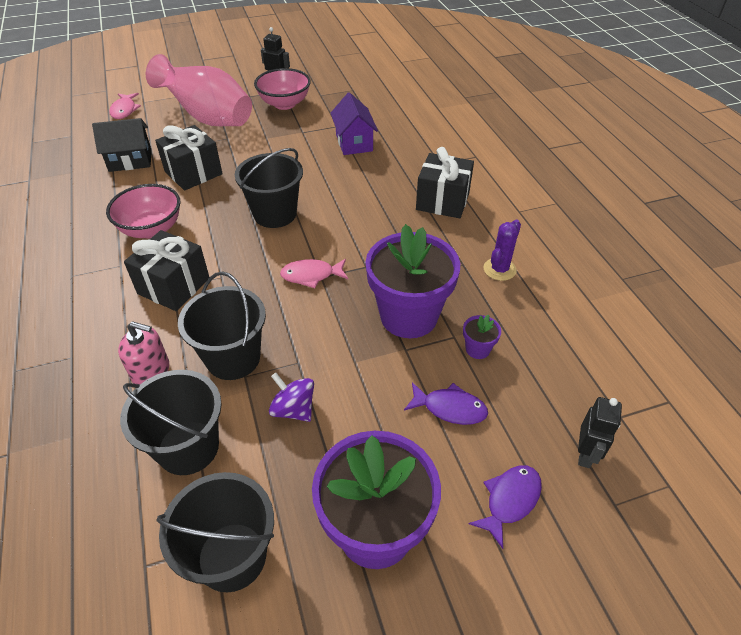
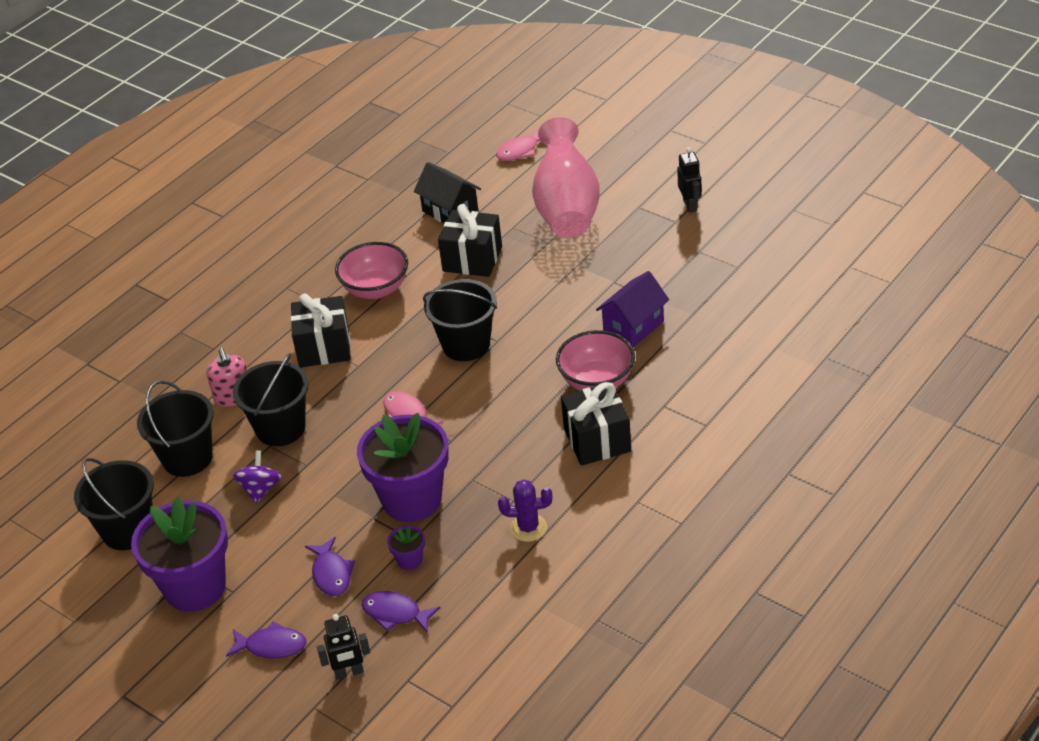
camera: 60 degrees right, 5 degrees down
(284, 104) = (651, 239): pink bowl -> pink bowl (597, 381)
(533, 387) = (395, 613): none -> purple fish

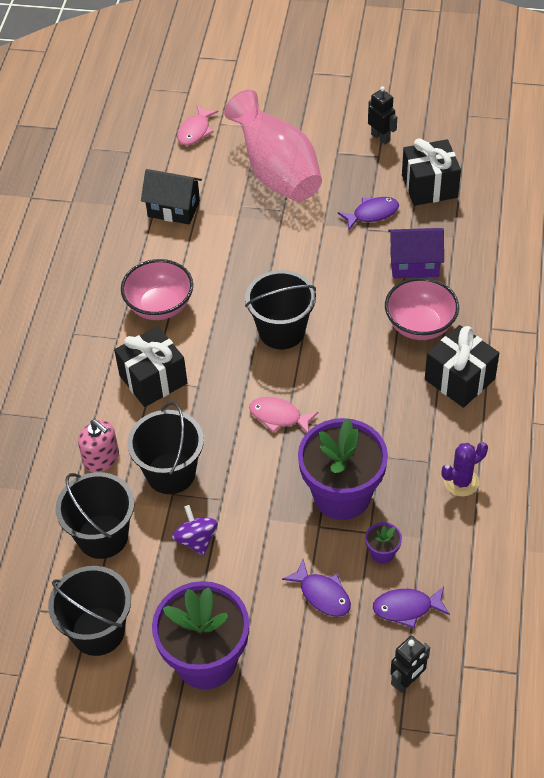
camera: 30 degrees left, 10 degrees up
(272, 646) = (320, 686): purple fish -> purple fish (372, 214)
(472, 259) = (228, 248): black gift -> black gift (429, 186)
(633, 327) = (414, 264): purple house -> purple house turned 75 degrees clockwise

